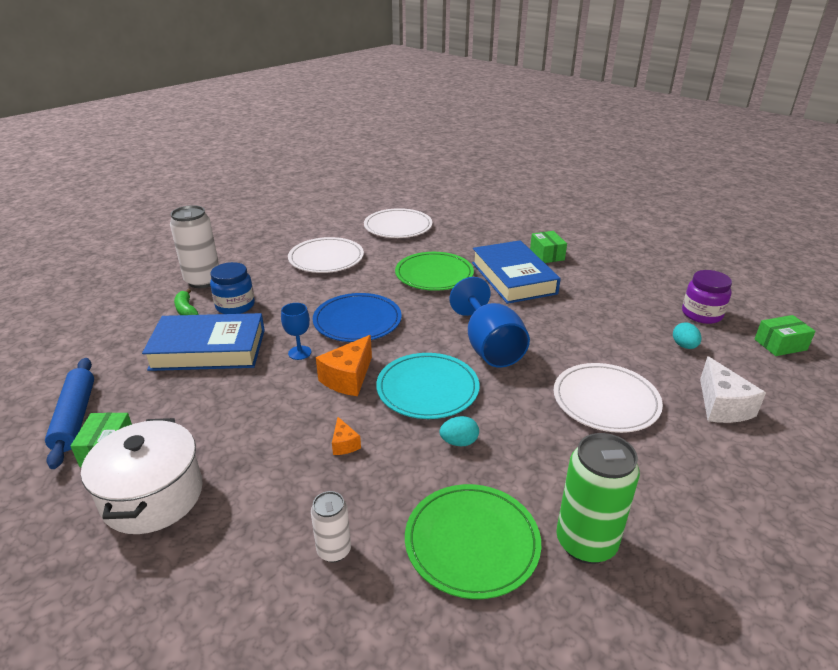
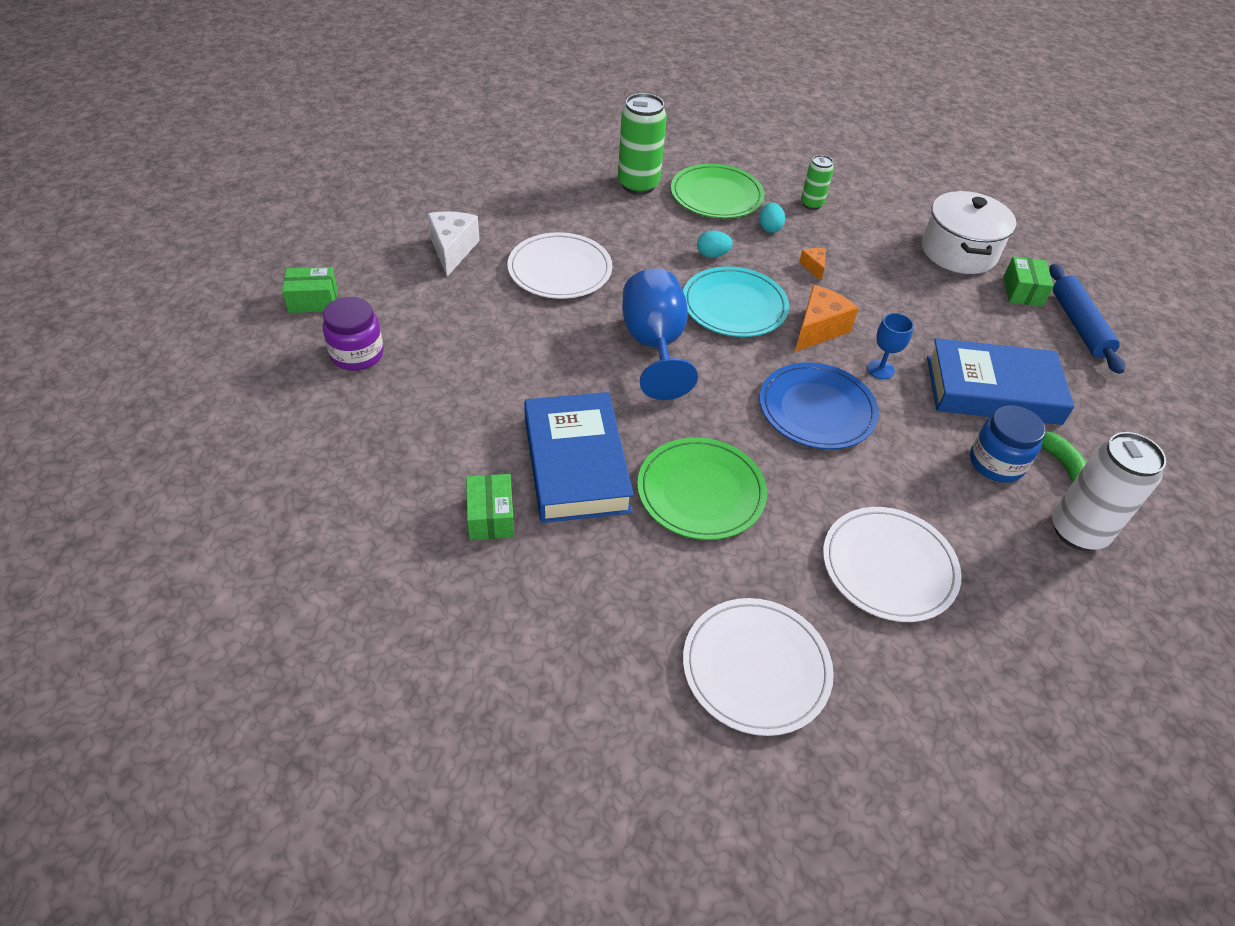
camera: 175 degrees left, 15 degrees up
(334, 550) = (811, 204): white can -> green can
(684, 346) = (425, 314): turquoise egg -> turquoise egg (769, 228)

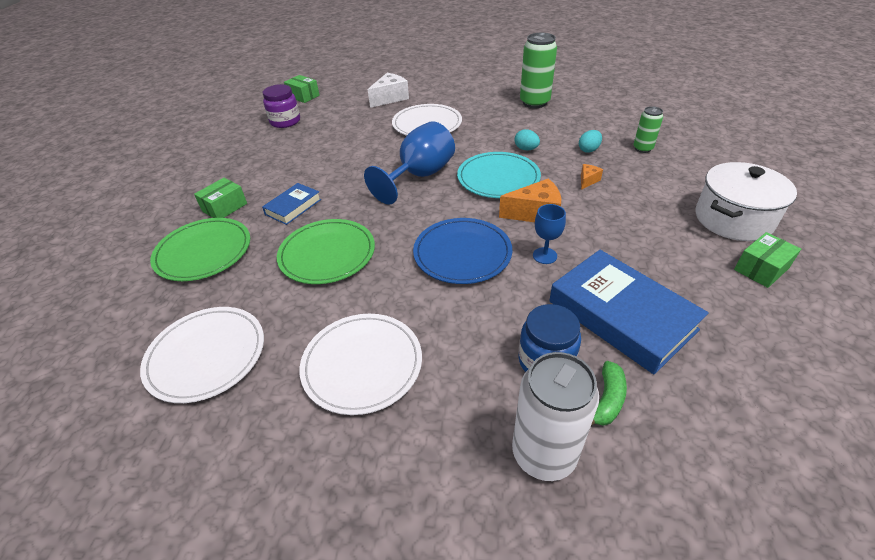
camera: 50 degrees right, 5 degrees down
(576, 464) = (293, 207): blue book -> blue book, size x0.52
(716, 195) = (578, 122): green plate -> green plate (203, 252)
(1079, 325) = (790, 319): blue rolling pin -> none

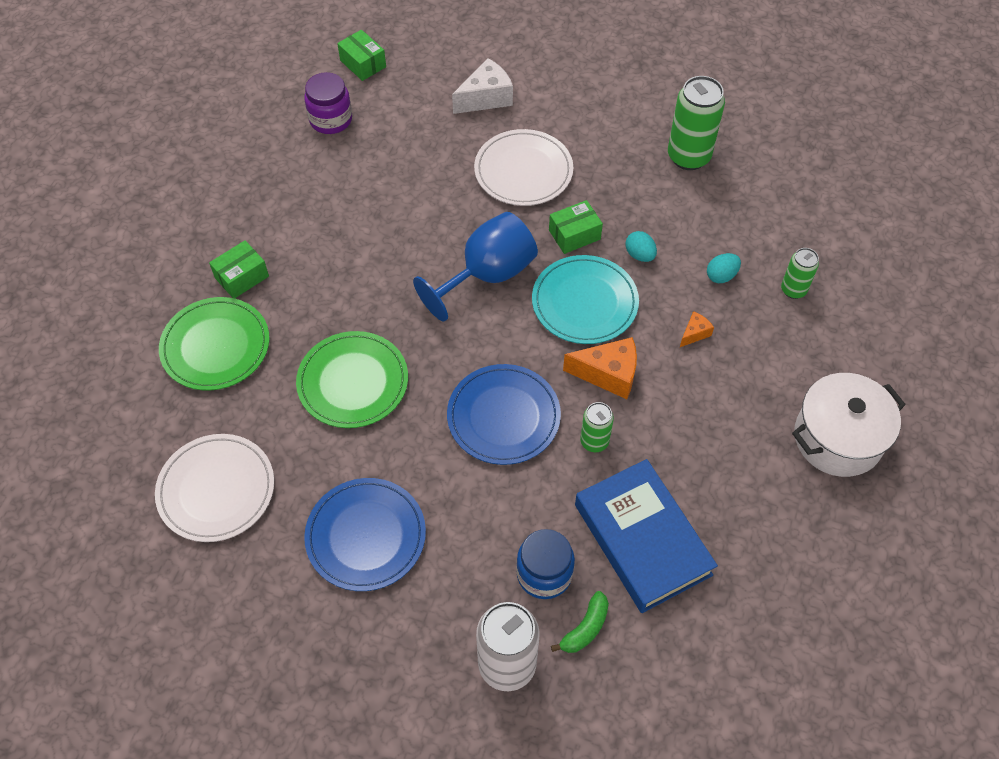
camera: 10 degrees right, 15 degrees up
(293, 207) = (323, 295): blue book -> none
(362, 364) = (366, 536): white plate -> blue plate
(544, 255) = (594, 441): blue goblet -> green can
(761, 269) = (824, 516): green box -> green box (574, 235)

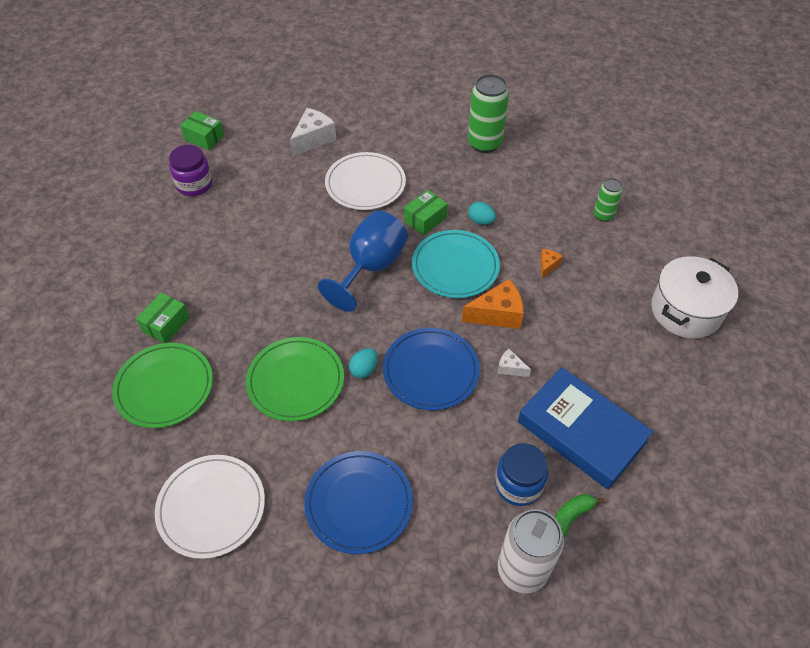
camera: 20 degrees left, 5 degrees down
(585, 628) = (570, 517): green banana -> green banana turned 150 degrees counterclockwise
(594, 441) = (510, 368): green can -> white cheese
(721, 276) = (547, 219): turquoise egg -> turquoise egg (364, 369)

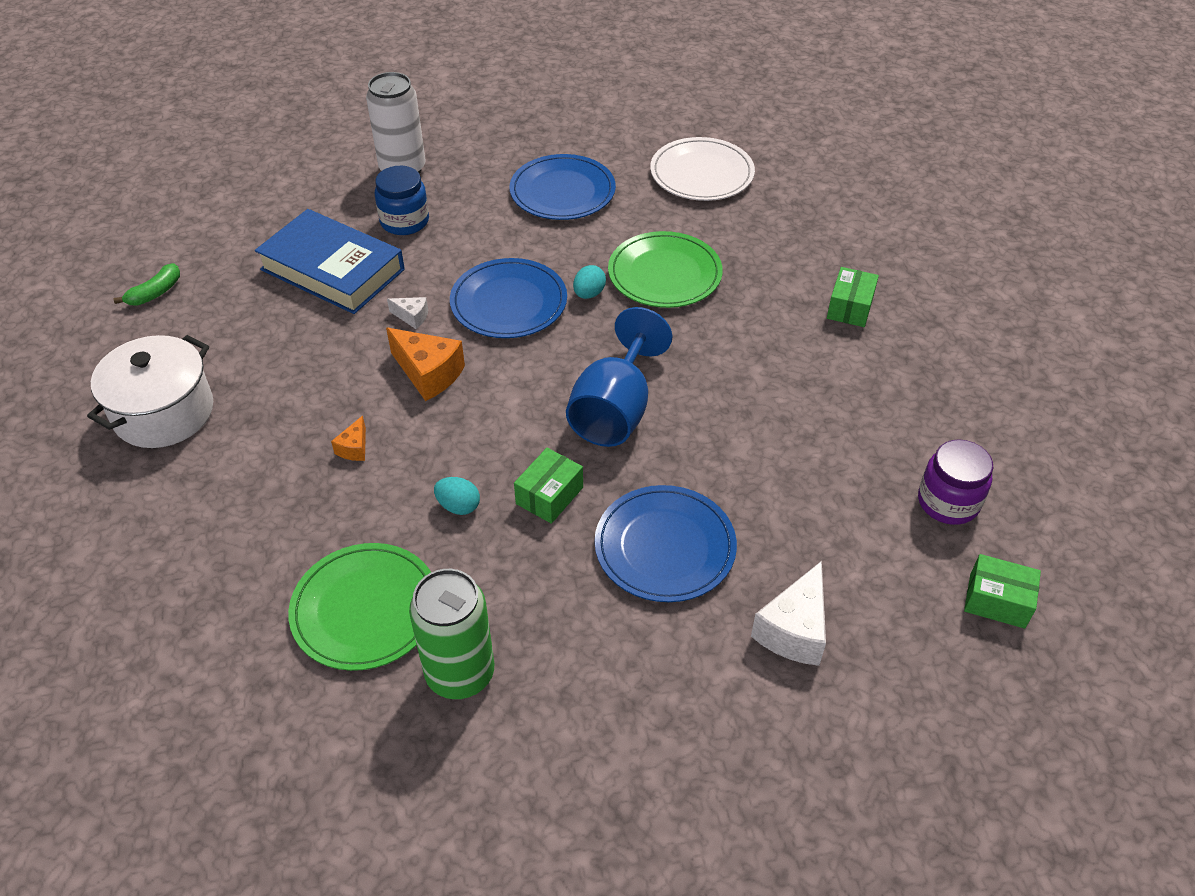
camera: 170 degrees right, 5 degrees down
(164, 387) = (808, 251): green plate -> green plate (365, 609)
(365, 184) = (665, 547): white plate -> blue plate
(455, 266) = (492, 428): turquoise plate -> none
(497, 314) = (428, 374): orange cheese -> orange cheese turned 120 degrees counterclockwise
(570, 517) = (354, 206): green banana -> green banana (155, 293)
(603, 215) = (251, 546): green can -> none

